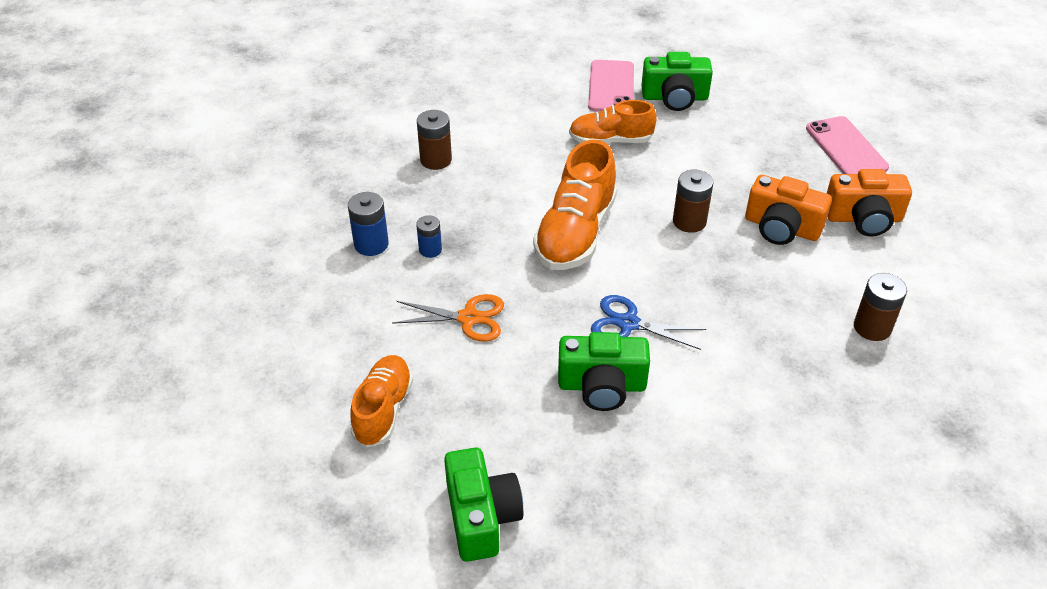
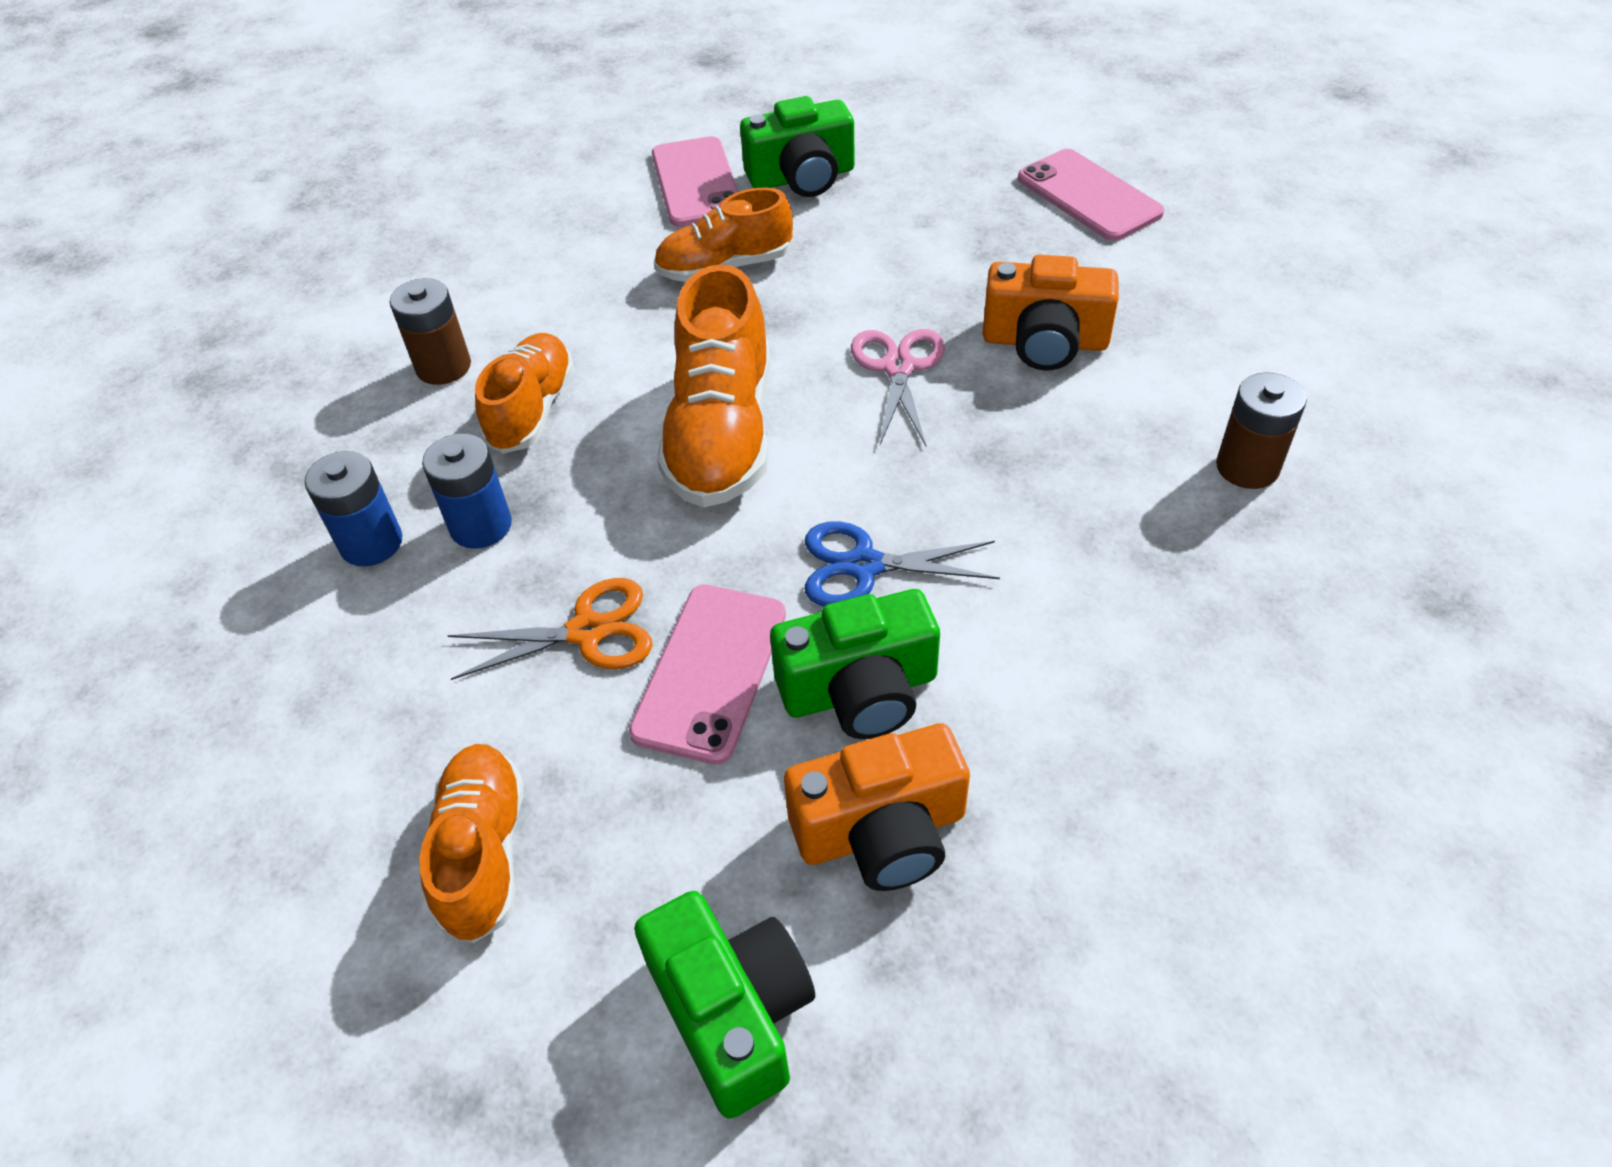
camera: 15 degrees left, 5 degrees up
(430, 250) = (481, 526): blue battery -> blue battery, size x1.51
(476, 195) = (532, 410): none -> orange shoe
(526, 355) = (710, 672): none -> pink phone
(689, 221) = (898, 367): brown battery -> pink scissors
(863, 218) = (1160, 297): orange camera -> orange camera (881, 831)

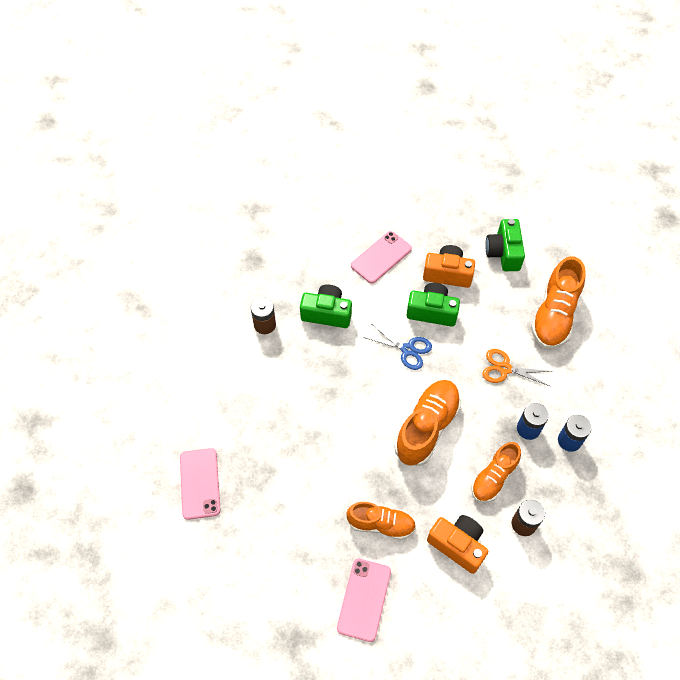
camera: 155 degrees left, 10 degrees up
(483, 853) = (554, 315): orange shoe -> orange shoe, size x1.54
(710, 672) = (472, 337): pink phone -> pink phone (381, 257)
(802, 177) = (312, 573): green camera -> green camera (327, 313)
(898, 367) = (345, 426): pink scissors -> none
(1044, 342) = (284, 410): orange camera -> orange camera (458, 545)

